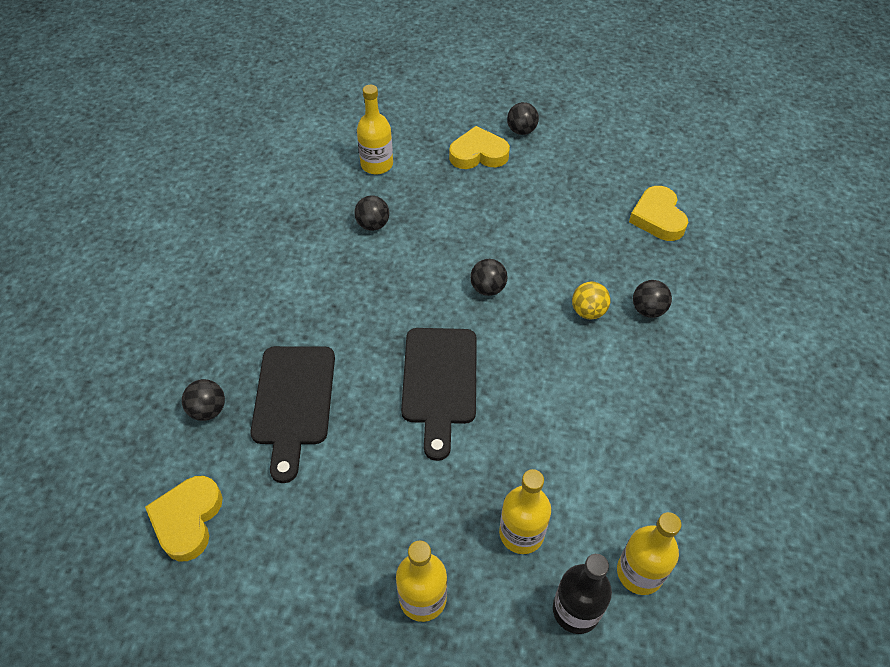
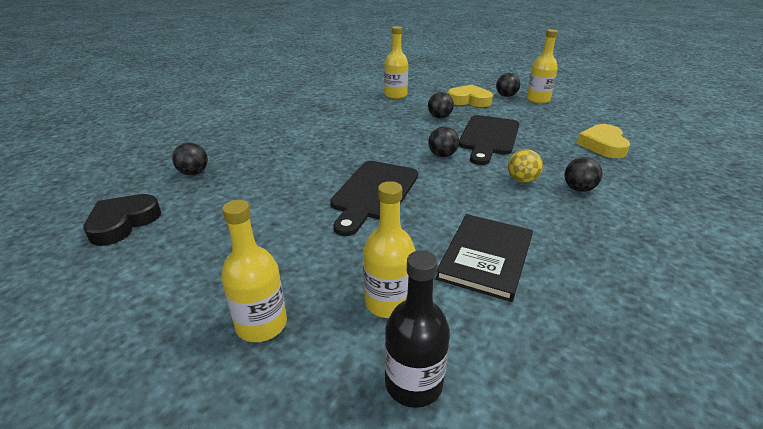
camera: 20 degrees right, 20 degrees down
(187, 520) = (123, 223): yellow heart -> black heart
(293, 402) = (255, 181): black cutting board -> black cutting board (488, 137)
(373, 225) = (375, 116): black ball -> black ball (439, 117)
(587, 446) = (486, 258): none -> black book
(639, 572) = (504, 371): yellow bottle -> yellow bottle (538, 100)

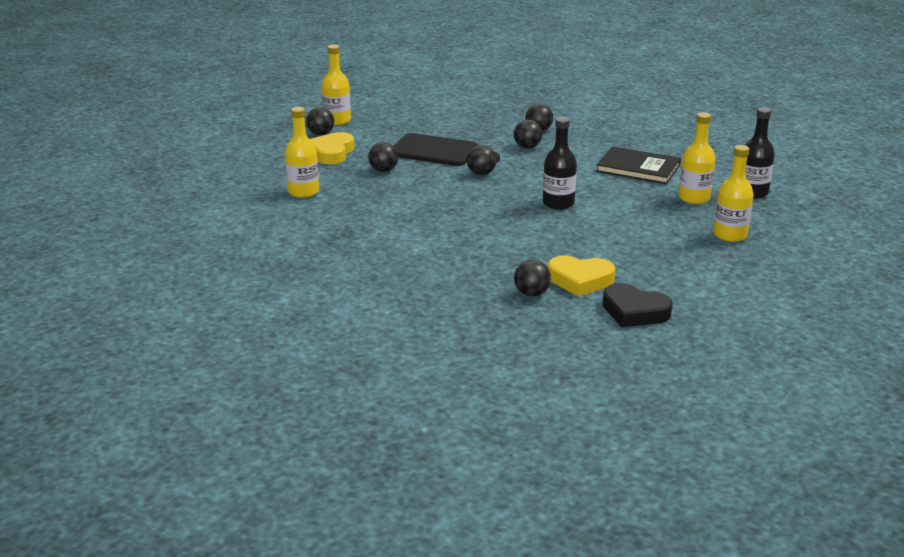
camera: 90 degrees left, 5 degrees down
(373, 193) = (558, 203): black cutting board -> black bottle
(522, 180) = (527, 147): yellow ball -> black ball
(603, 145) = (457, 111): yellow heart -> yellow heart (580, 280)

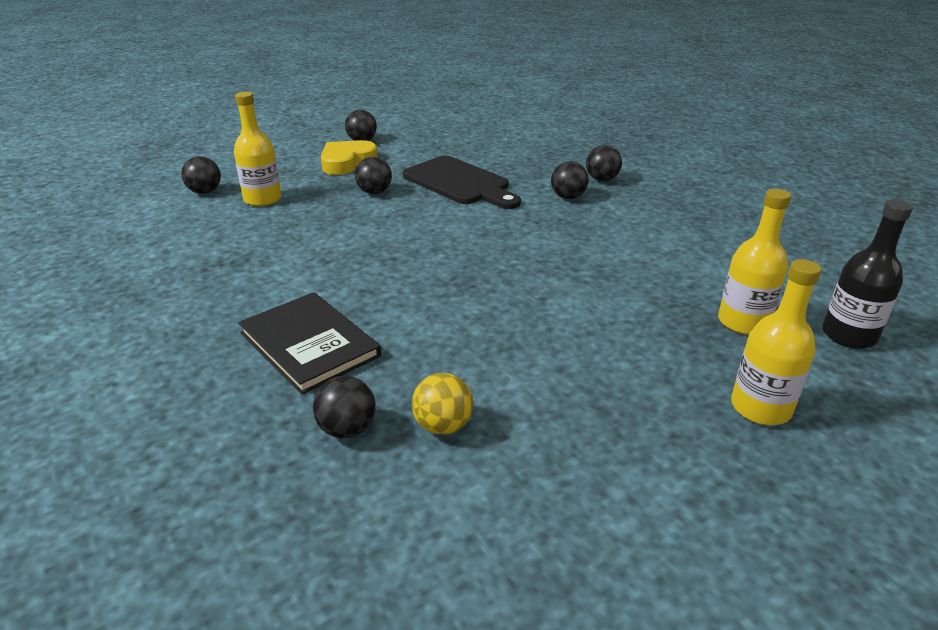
camera: 25 degrees right, 5 degrees up
(337, 121) = (394, 131): yellow bottle -> none
(481, 173) = (478, 219): black ball -> black ball (205, 192)
(558, 203) = (534, 282): black bottle -> none
(580, 280) = (443, 426): yellow heart -> yellow ball
(634, 311) = (469, 528): black heart -> none
(638, 168) = (691, 255): black book -> black book (309, 344)

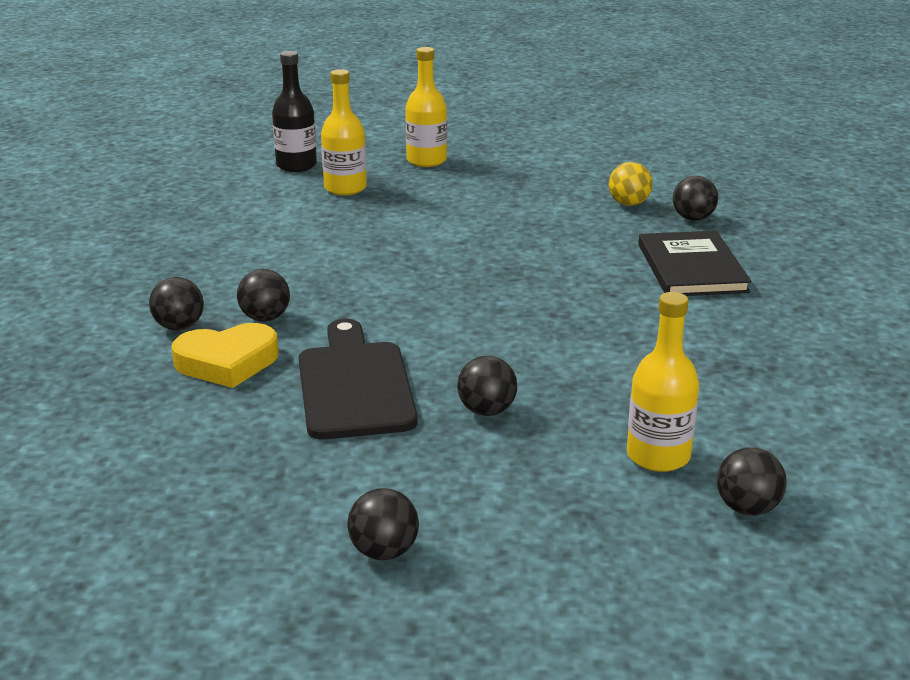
camera: 145 degrees left, 5 degrees down
(347, 162) = (467, 495): yellow heart -> yellow heart (227, 362)

